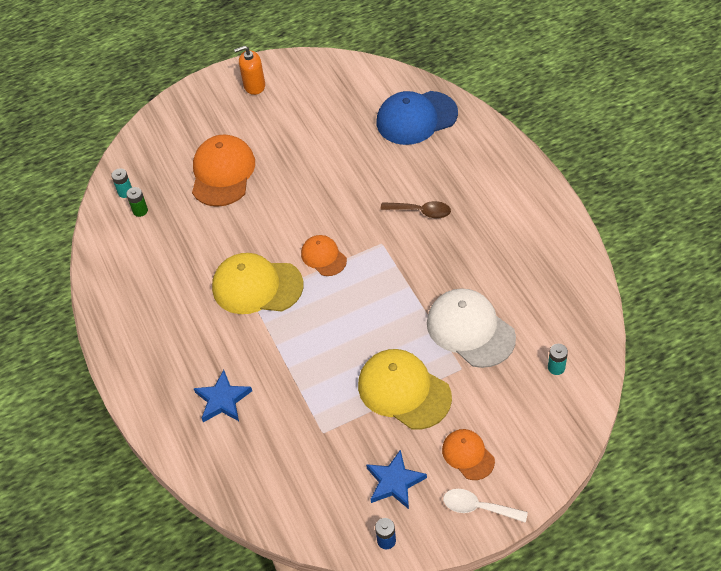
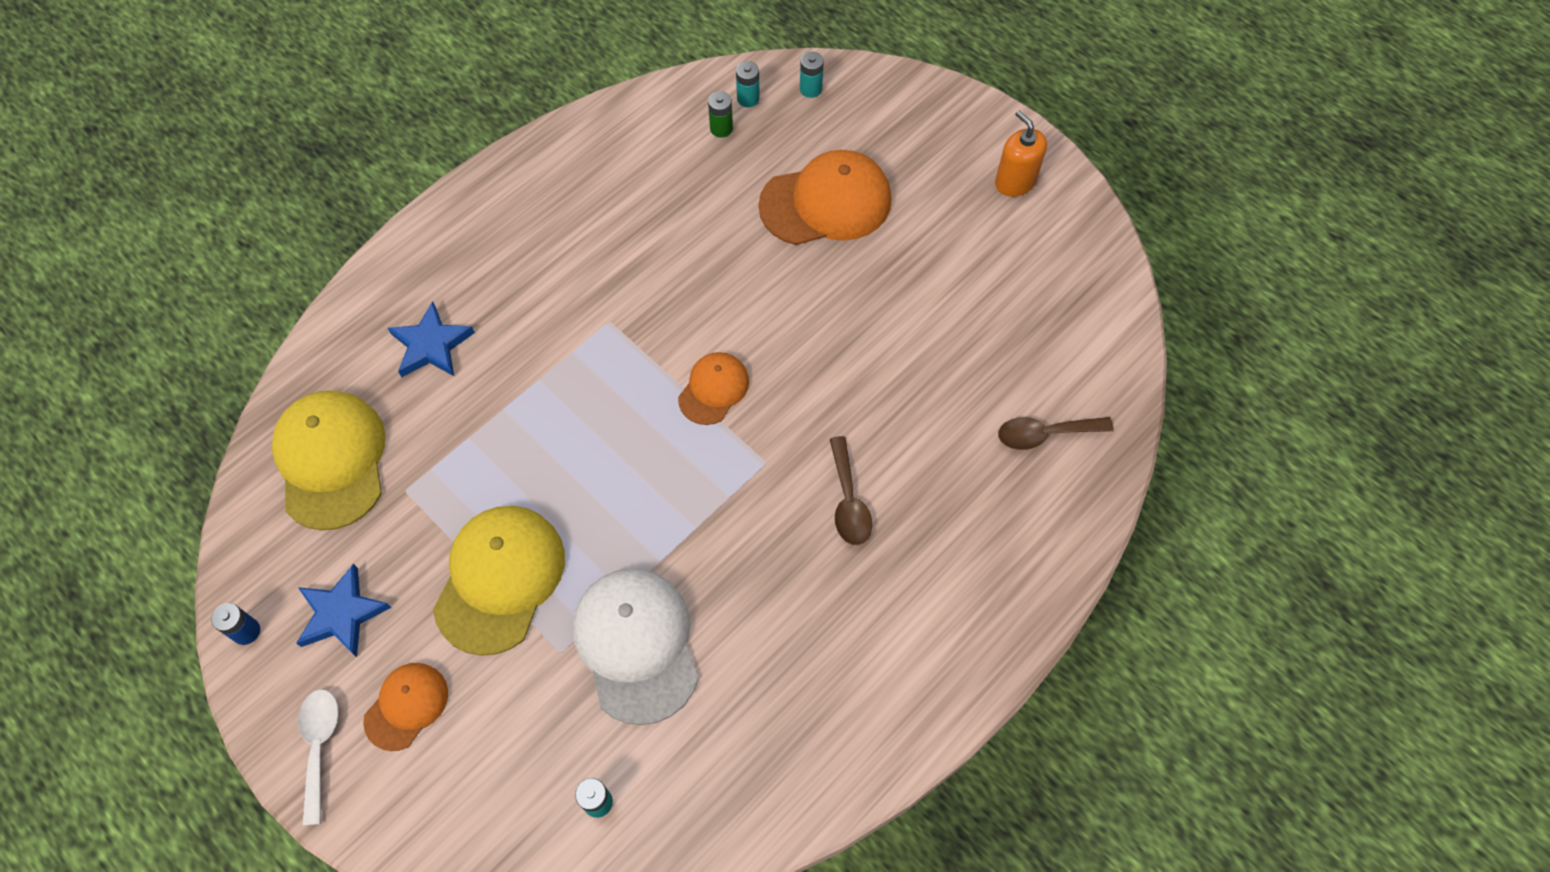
camera: 65 degrees right, 10 degrees up
(136, 160) = (810, 89): none -> turquoise battery
(257, 286) = (633, 320): yellow cap -> yellow cap (331, 460)
(416, 118) = (1045, 434): blue cap -> brown spoon
(470, 330) = (636, 645): white cap -> white cap turned 45 degrees counterclockwise

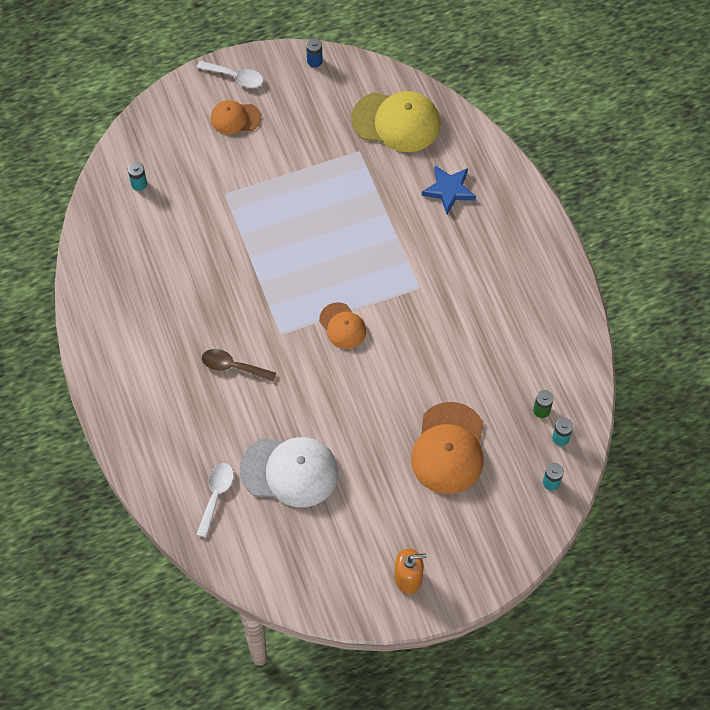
camera: 115 degrees right, 0 degrees up
(342, 614) = (301, 104): blue star -> none
(406, 706) = (235, 118): orange cap -> orange cap turned 120 degrees clockwise
(499, 579) = (281, 179): yellow cap -> none
(636, 645) = (209, 229): white cap -> white cap (290, 471)
(1045, 434) = (216, 496): brown spoon -> white spoon

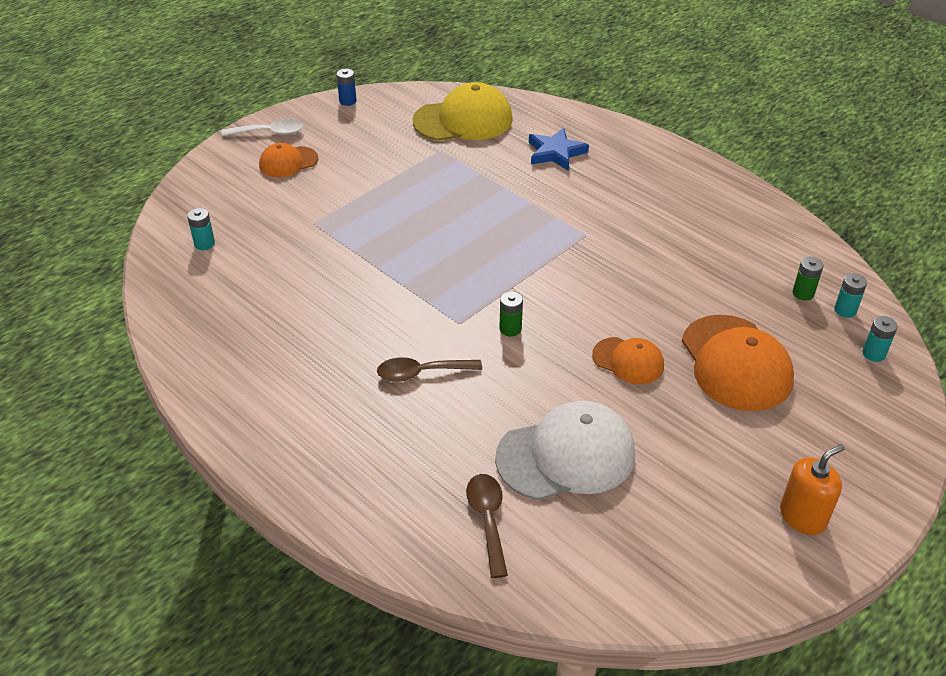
camera: 25 degrees left, 20 degrees down
(216, 496) = (488, 520): white spoon -> brown spoon
(312, 354) = (510, 329): none -> green battery
(342, 326) = (527, 292): orange cap -> orange cap (628, 361)

